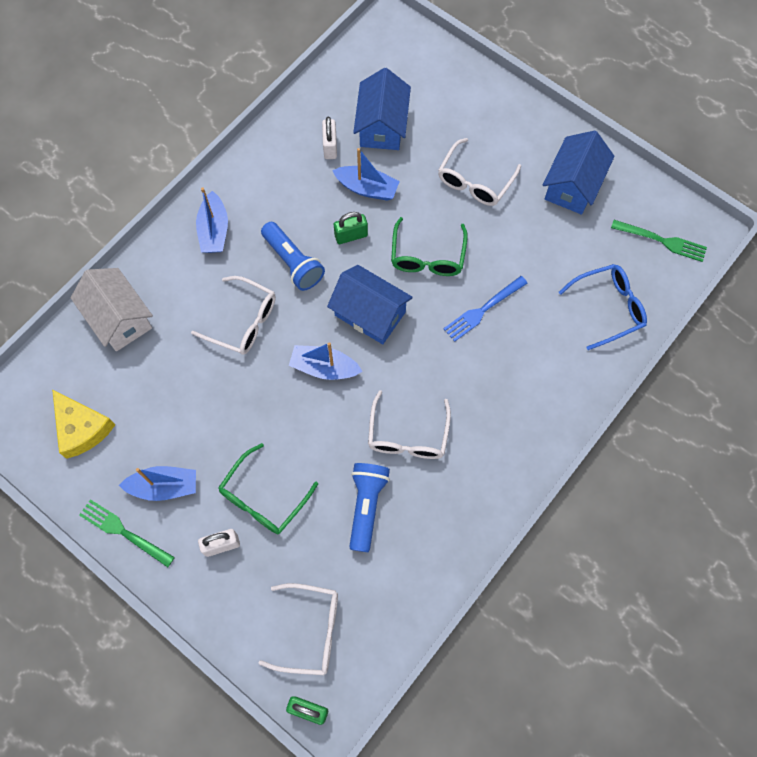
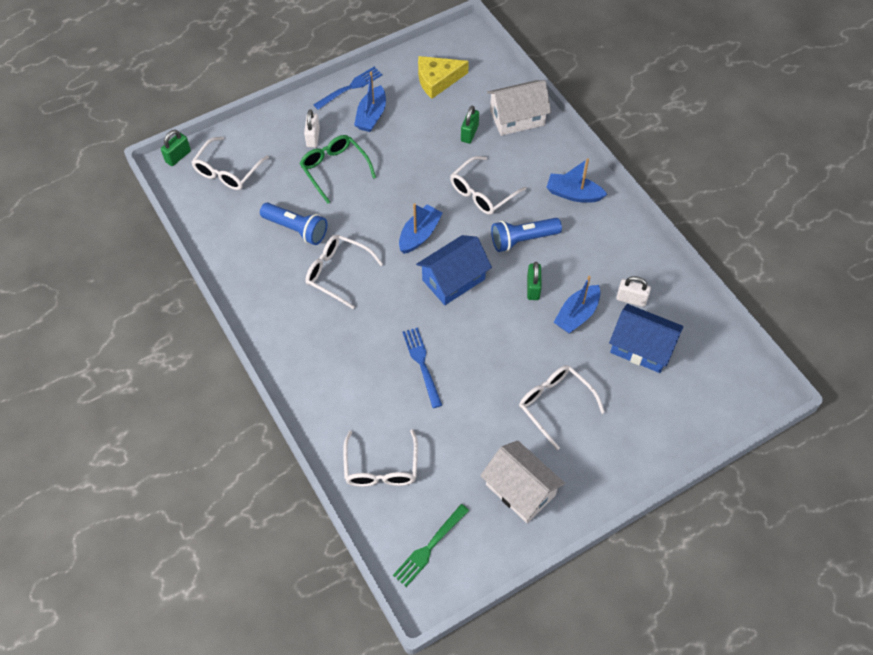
camera: 110 degrees right, 10 degrees down
(124, 532) = (350, 87): green fork -> blue fork
(159, 363) = (469, 133): none -> green padlock
(427, 256) = (490, 339): green glasses -> none
(573, 185) = (520, 490): blue house -> white house
(608, 308) = (381, 467): blue glasses -> white glasses

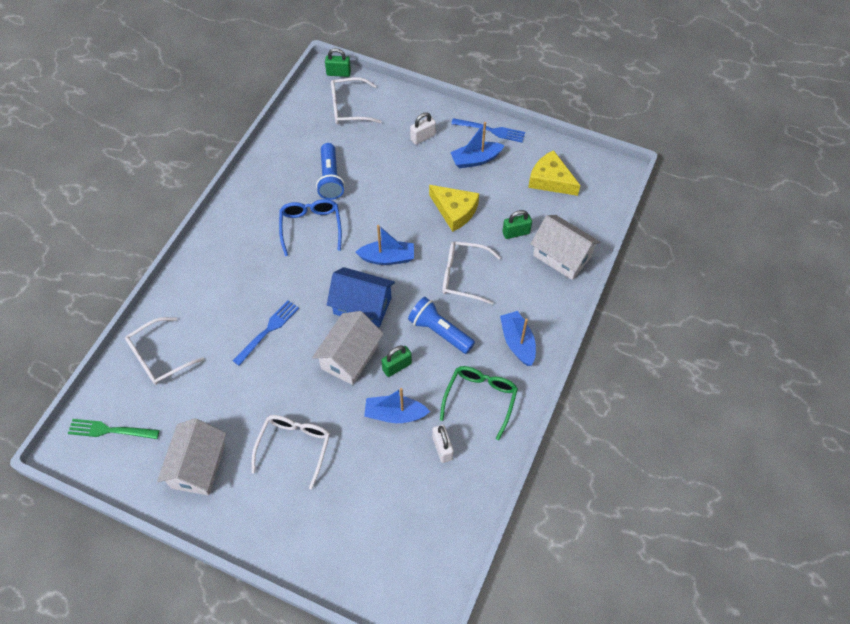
camera: 55 degrees right, 0 degrees up
(334, 169) = (404, 168): green glasses -> green glasses (480, 399)
(337, 273) = (311, 227): white glasses -> blue glasses
(411, 160) = (455, 211): none -> yellow cheese
(497, 316) = (350, 357): none -> white house
(641, 347) = (398, 484): blue house -> none

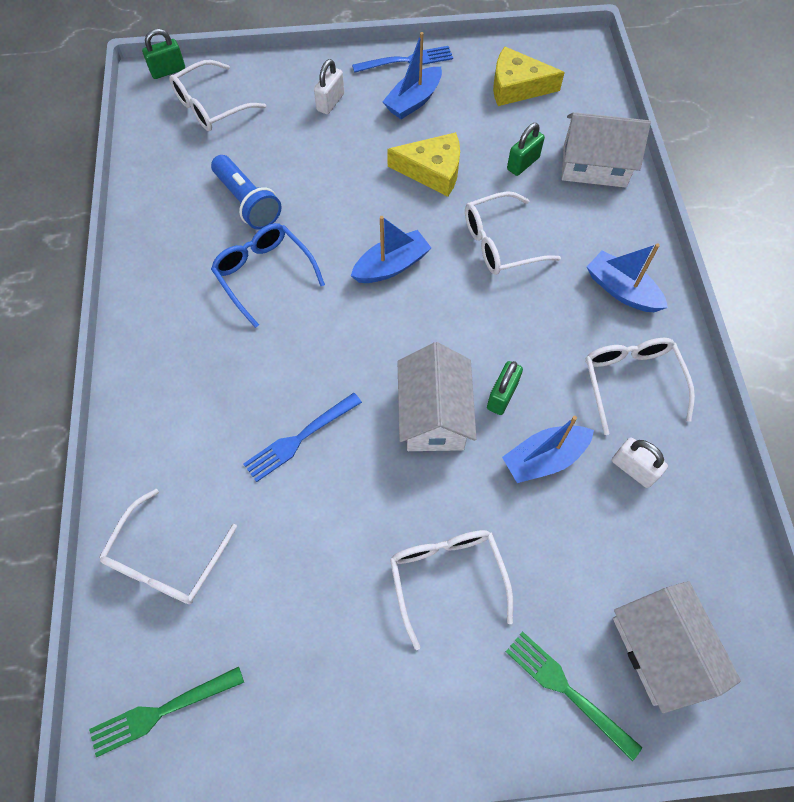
camera: 30 degrees left, 5 degrees up
(198, 466) = (332, 685): white house -> white house (660, 649)
(268, 330) = (300, 438): blue fork -> blue fork turned 135 degrees counterclockwise
(316, 540) = (567, 690): none -> green fork
(362, 306) = (402, 341): blue house -> none
(439, 331) = (521, 324): blue flashlight -> none
(480, 399) = (631, 382): green glasses -> white glasses

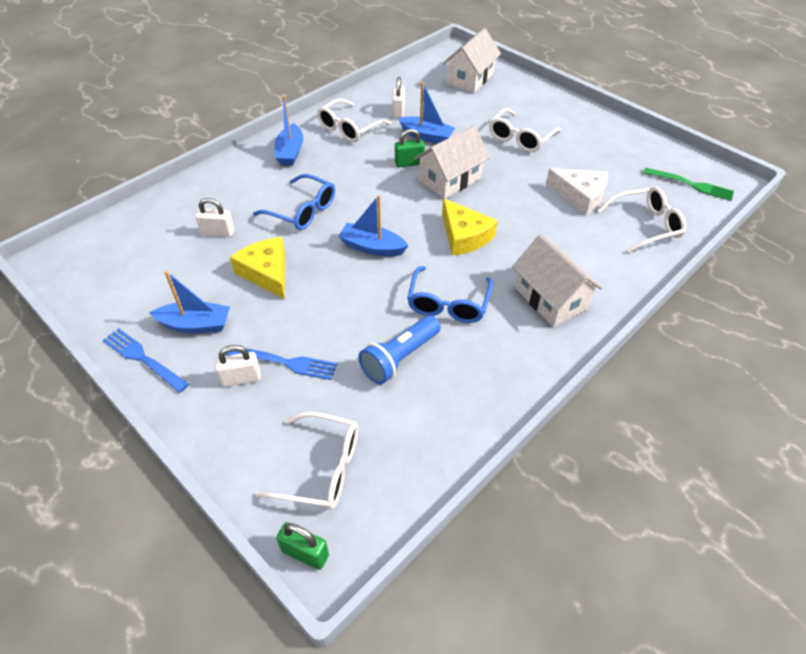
camera: 130 degrees left, 15 degrees down
(247, 202) = (399, 358): blue flashlight -> blue flashlight turned 150 degrees counterclockwise
(277, 535) = (580, 196): none -> white cheese
(300, 438) = (526, 218): blue fork -> blue fork (285, 362)
(500, 243) = (302, 210): white glasses -> blue glasses
(517, 87) = (130, 273): yellow cheese -> yellow cheese (464, 236)
(523, 163) = (218, 233): green padlock -> white padlock
(567, 690) = (517, 92): green fork -> none
(594, 166) = (191, 201): white house -> white house (550, 298)

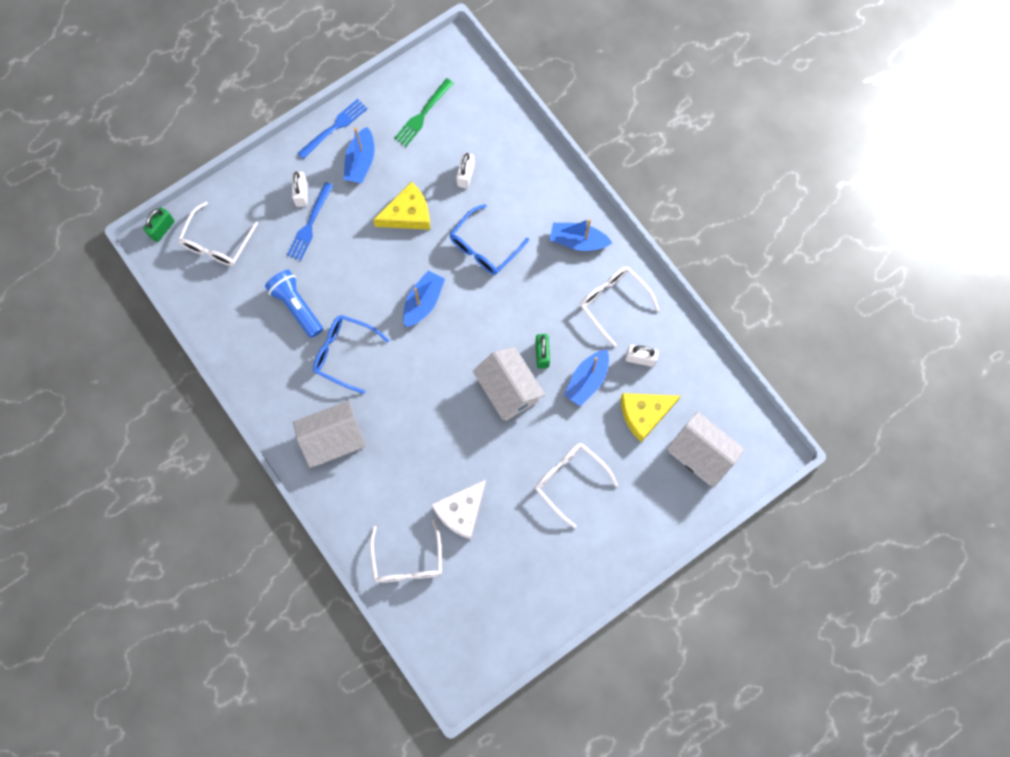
camera: 100 degrees right, 25 degrees up
(464, 236) = (423, 385): yellow cheese -> yellow cheese (644, 414)
(691, 185) = (460, 636): green fork -> green fork (422, 114)

